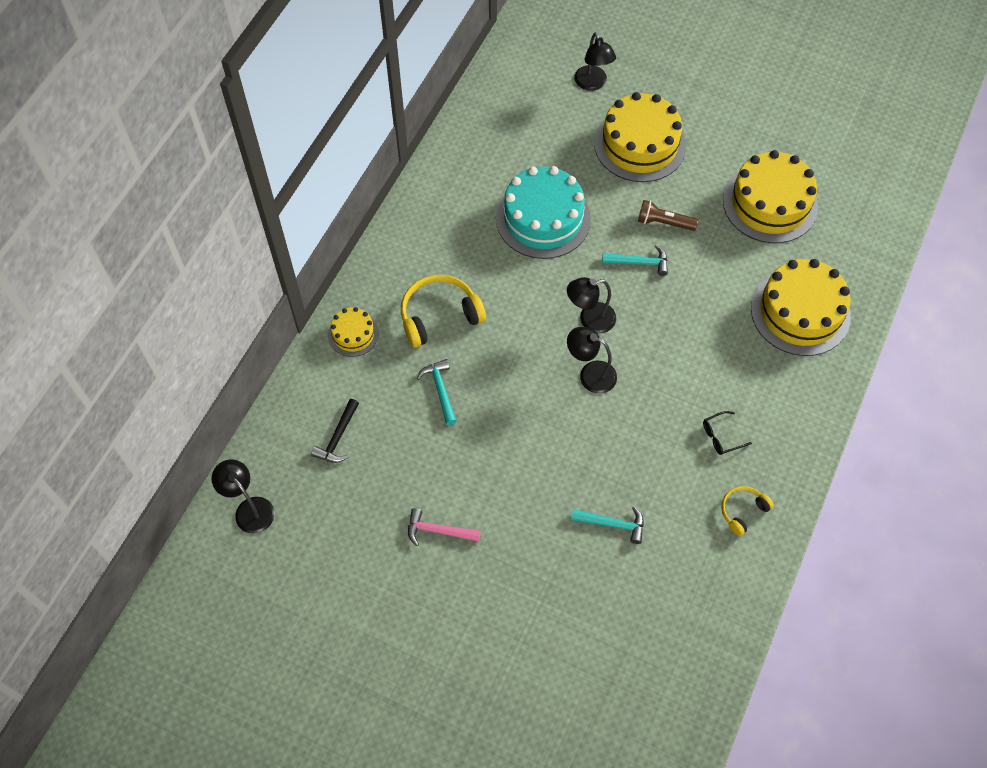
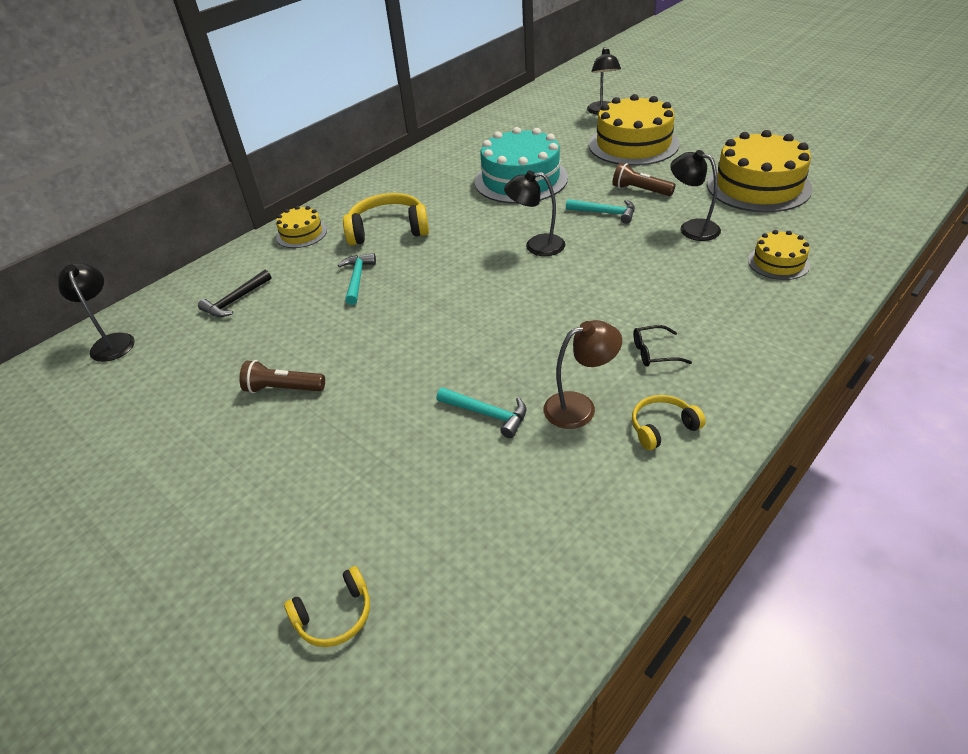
camera: 20 degrees right, 20 degrees down
(438, 531) = (283, 388): pink hammer -> brown flashlight
(572, 709) = (335, 615): none -> yellow headphones
(590, 374) = (519, 284): black lamp -> black lamp (692, 228)
(679, 503) = (579, 407): none -> brown lamp
(800, 312) = (778, 262): yellow cake -> yellow cake, size x0.51

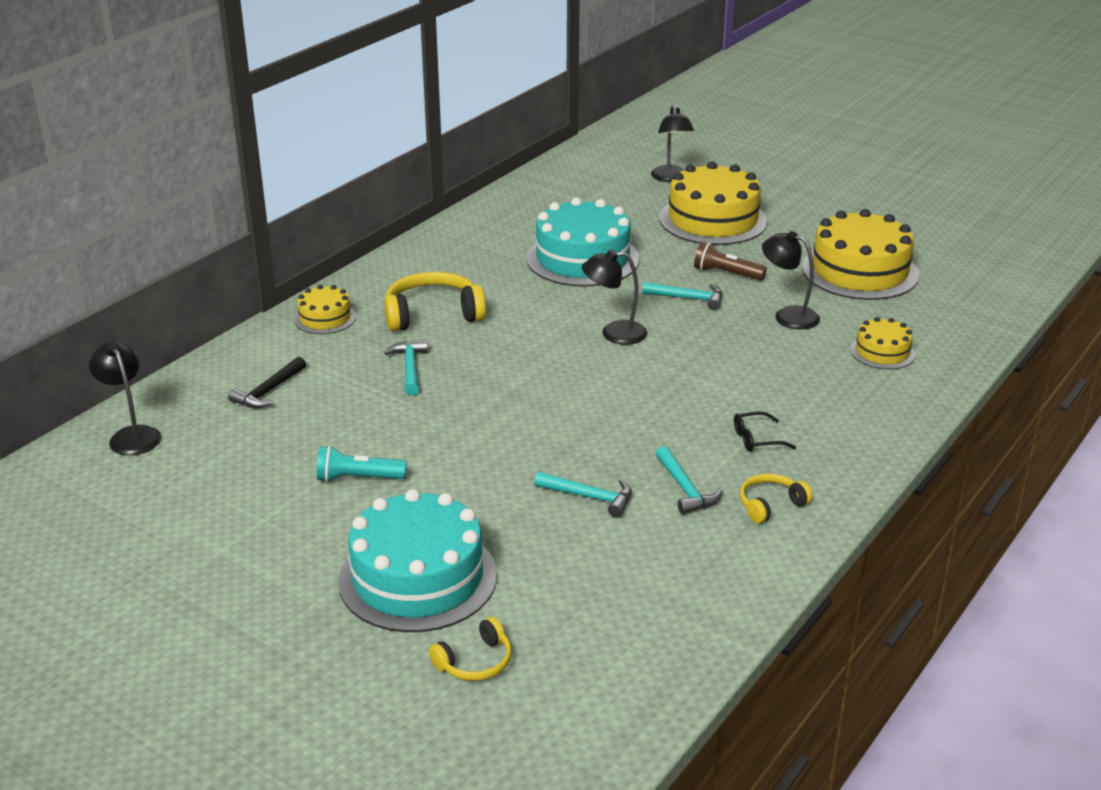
camera: 10 degrees left, 10 degrees down
(283, 388) = (358, 478): brown flashlight -> turquoise flashlight
(306, 503) = (418, 578): none -> turquoise cake
(579, 407) = (685, 489): brown lamp -> turquoise hammer

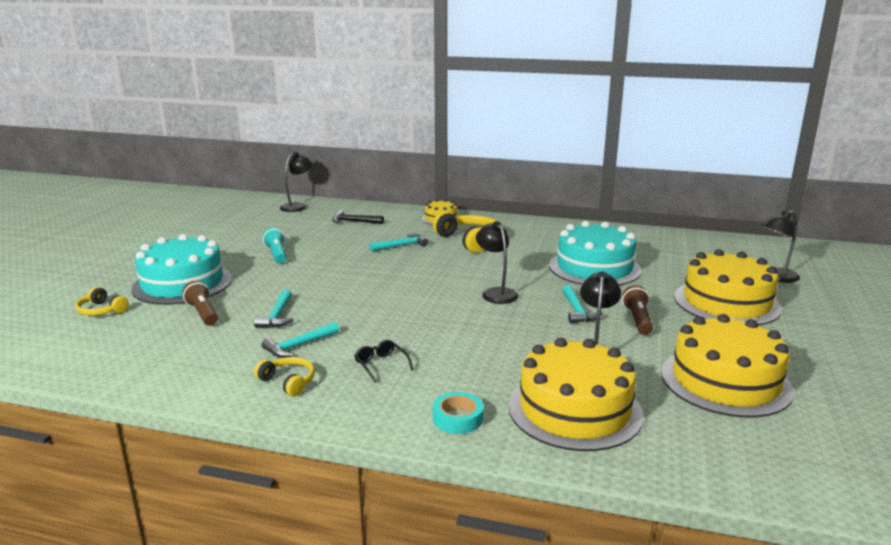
camera: 70 degrees right, 10 degrees down
(544, 560) = (203, 313): none -> brown flashlight
(878, 413) = (458, 418): none -> turquoise tape
(882, 352) = (574, 409): yellow cake -> yellow cake, size x1.97

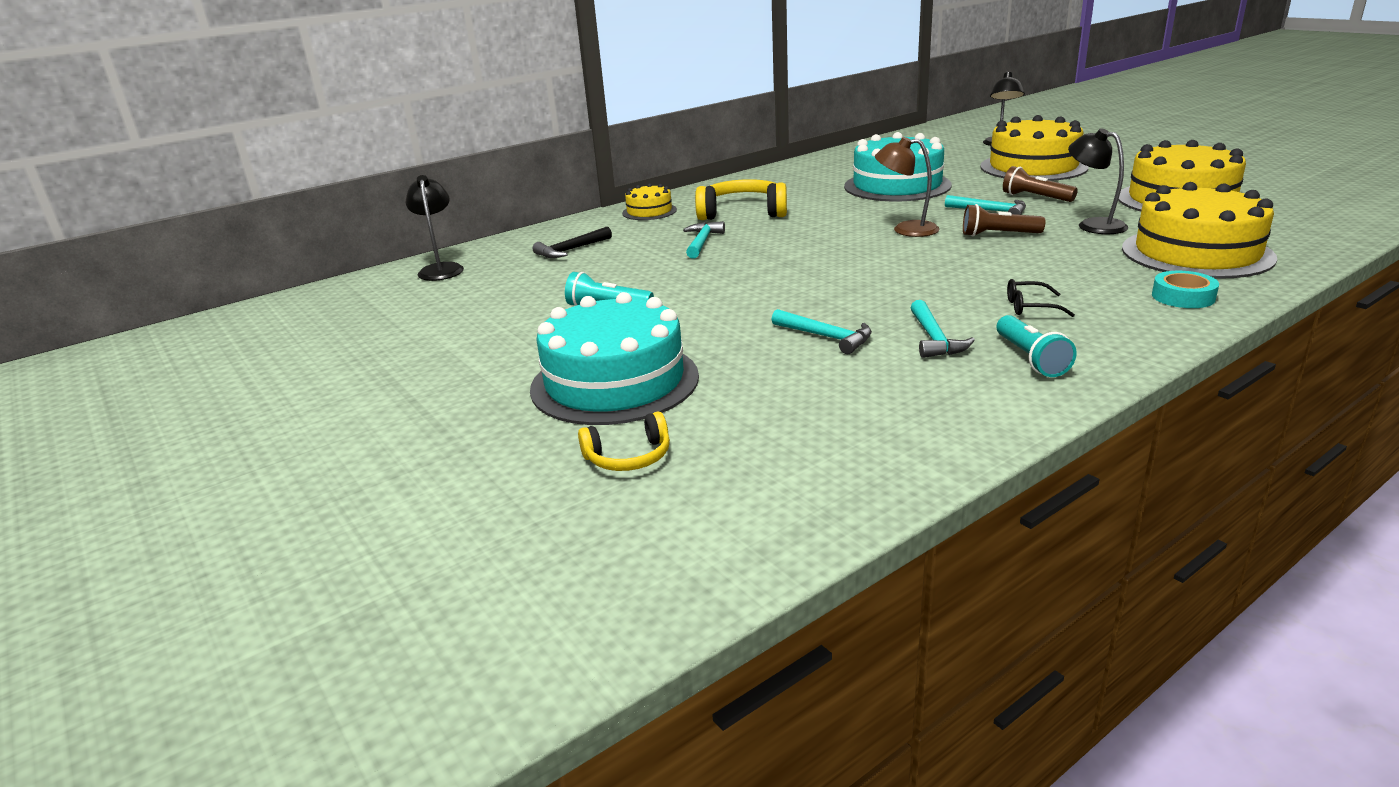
camera: 50 degrees left, 5 degrees up
(203, 313) = (752, 381): brown flashlight -> brown flashlight (998, 235)
(288, 382) = (1030, 359): yellow headphones -> turquoise flashlight
(496, 293) = (906, 229): black lamp -> brown lamp

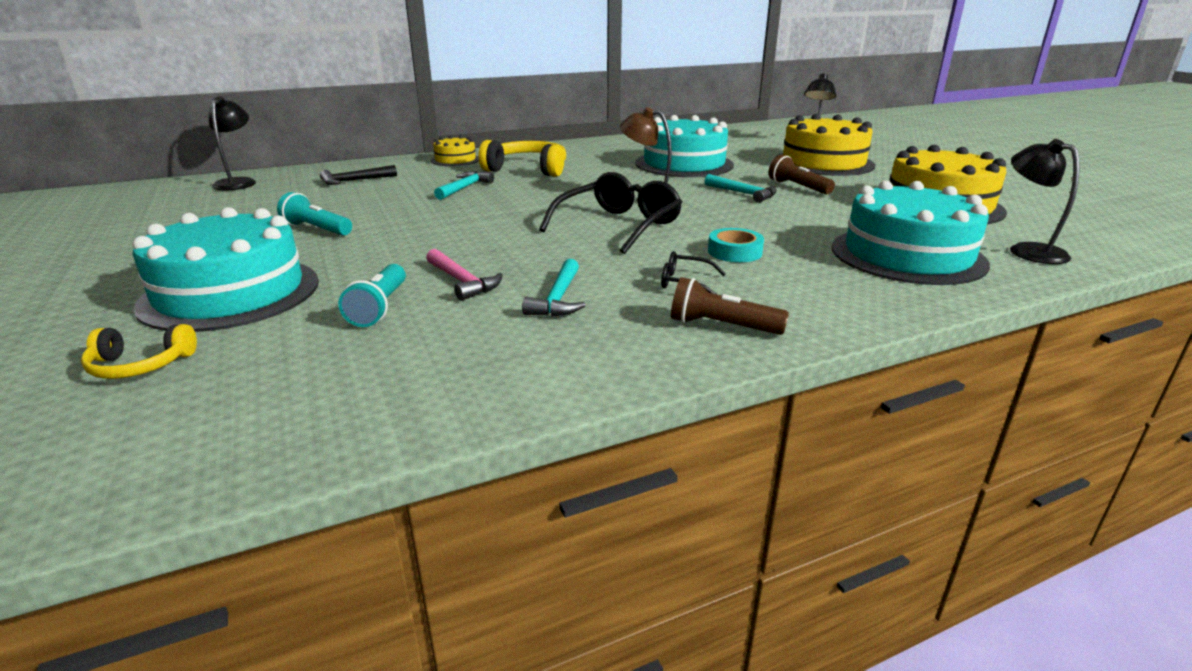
camera: 10 degrees right, 0 degrees up
(826, 337) = (462, 282): turquoise hammer -> pink hammer
(908, 261) = (618, 225): none -> black glasses
(998, 235) = (728, 214): brown flashlight -> brown flashlight (721, 326)
(1030, 359) = (628, 333): turquoise flashlight -> turquoise flashlight (379, 308)
(1093, 225) = (828, 217): black lamp -> black lamp (1027, 250)
(1183, 297) = (851, 295): turquoise tape -> turquoise tape (734, 252)
(1196, 253) = (907, 255): yellow cake -> turquoise cake

